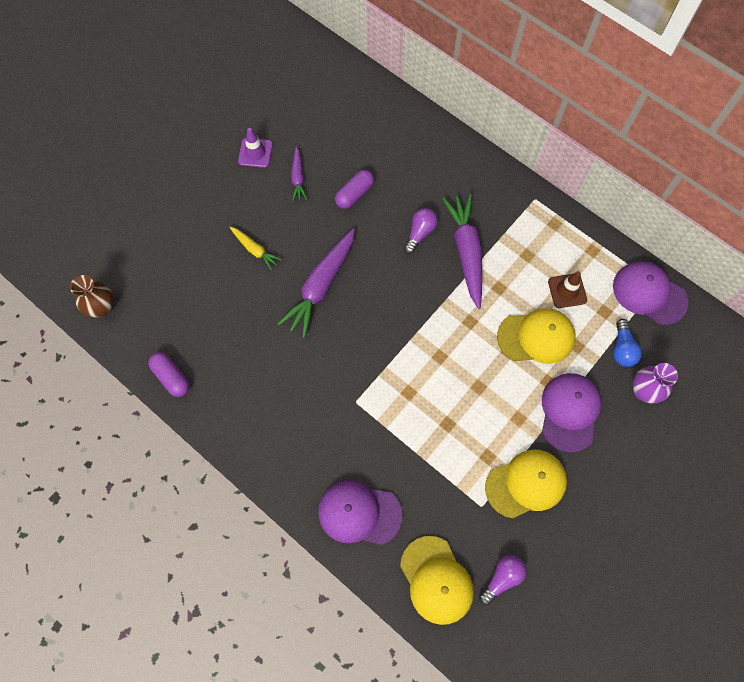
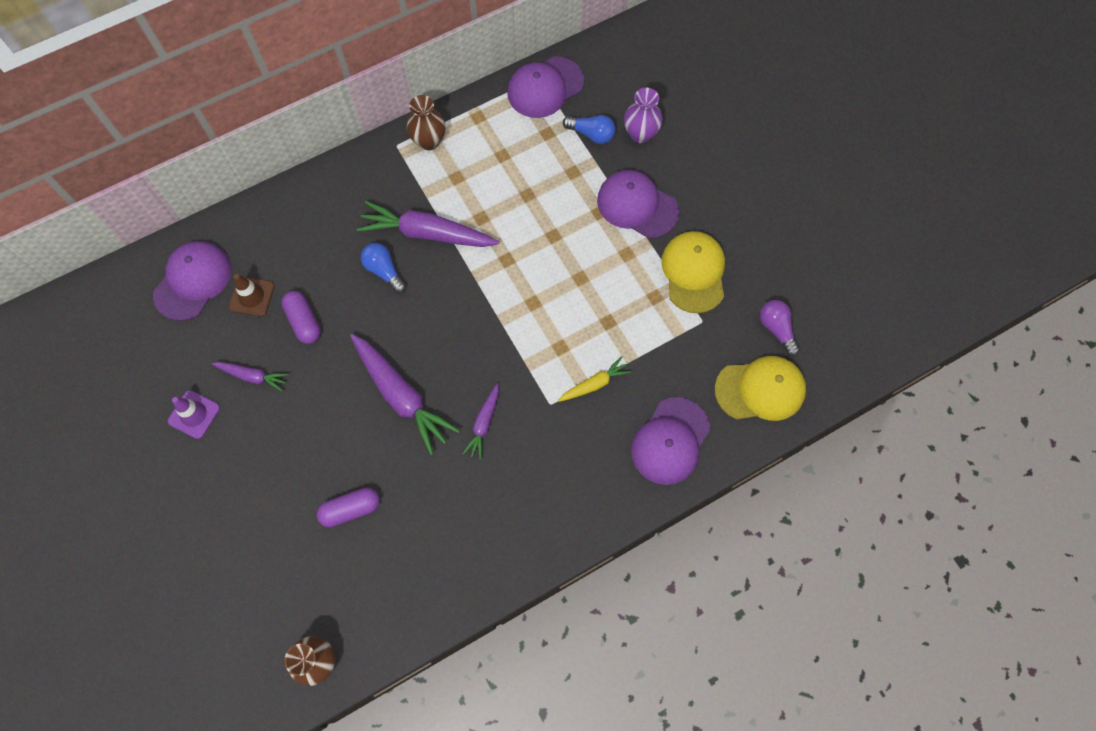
camera: 70 degrees left, 0 degrees up
(171, 377) = (443, 599): purple capsule -> purple capsule (351, 509)
(255, 250) = (323, 454): yellow carrot -> yellow carrot (594, 384)
(320, 356) = (484, 423): none -> purple carrot
(356, 108) = (193, 281): none -> purple cap
(420, 233) = (384, 271): purple light bulb -> blue light bulb
(536, 337) = (549, 204): yellow cap -> none
(551, 222) = (429, 141): none -> brown vase
(567, 291) = (511, 157): brown traffic cone -> brown traffic cone (252, 296)

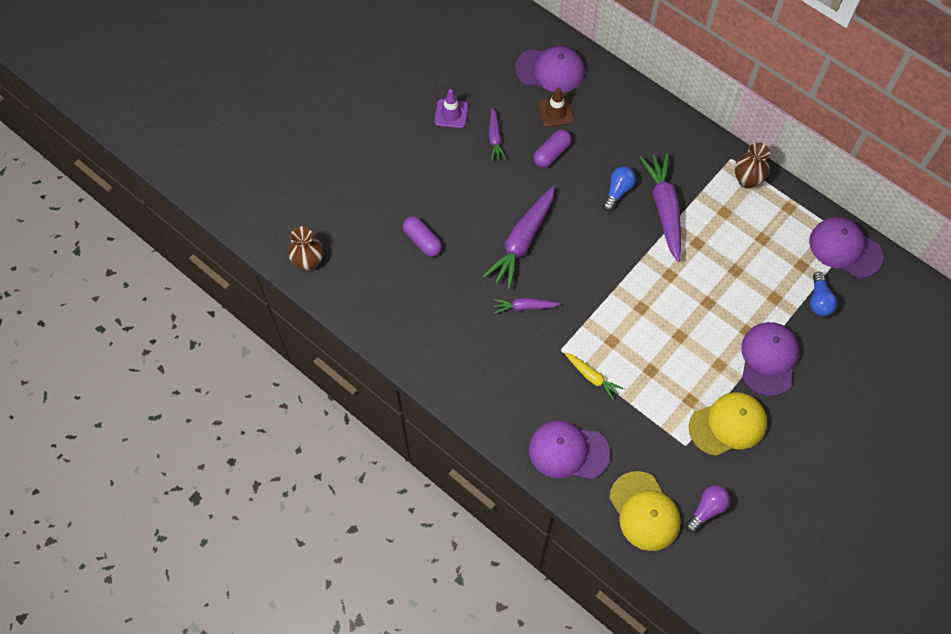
camera: 70 degrees right, 5 degrees down
(640, 134) = (840, 340): purple vase -> none

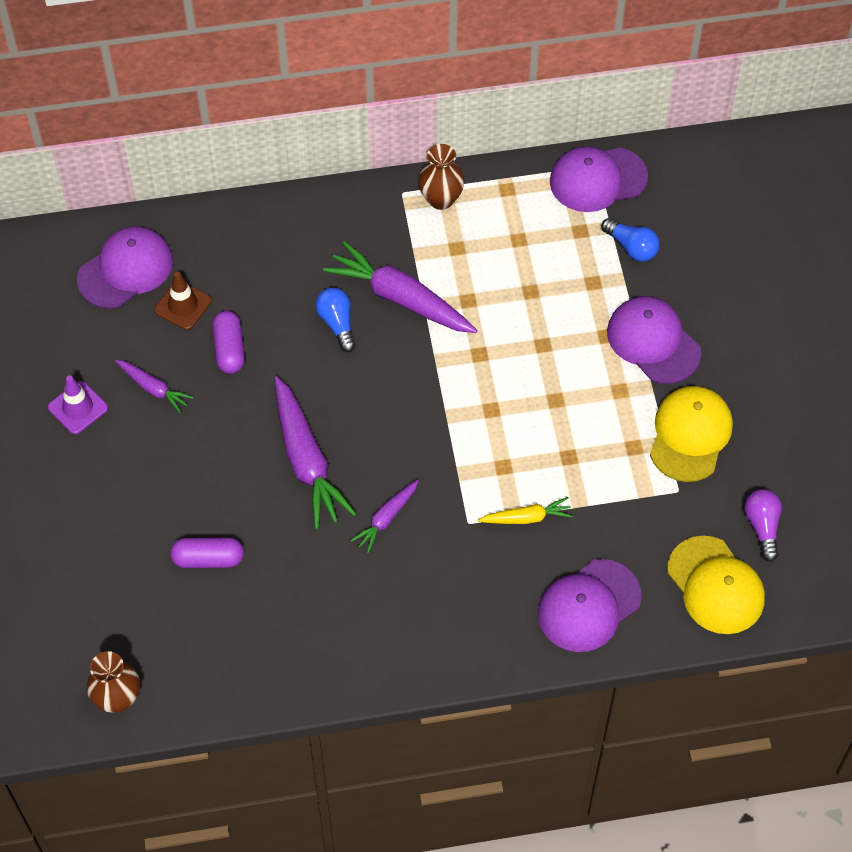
camera: 50 degrees left, 5 degrees down
(644, 511) = (715, 585): yellow cap -> yellow cap turned 45 degrees clockwise

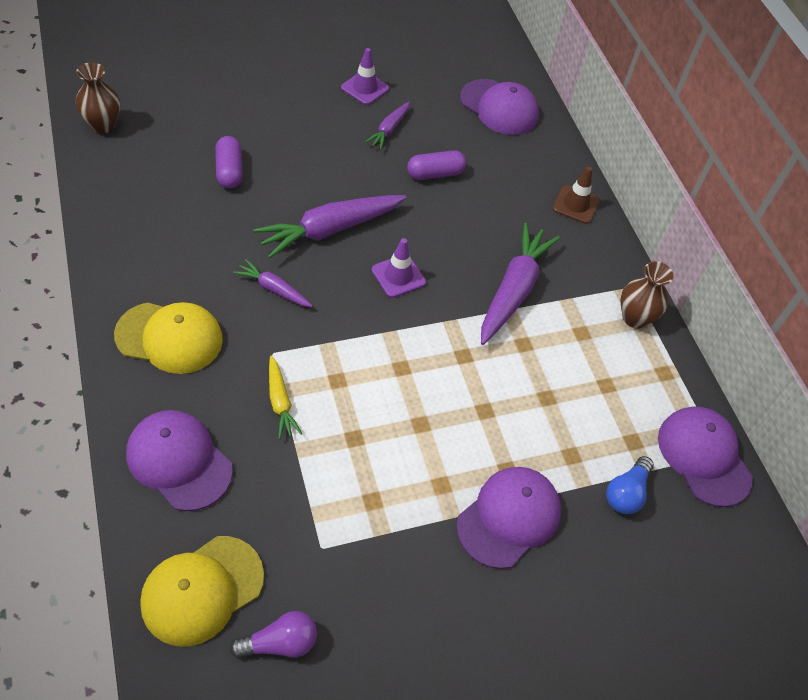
camera: 75 degrees right, 5 degrees down
(183, 305) = (472, 143): brown traffic cone -> brown traffic cone (575, 204)
(337, 323) = (476, 245): blue light bulb -> none
(375, 401) = (398, 276): none -> purple traffic cone
(690, 435) = (394, 559): yellow cap -> yellow cap (169, 337)

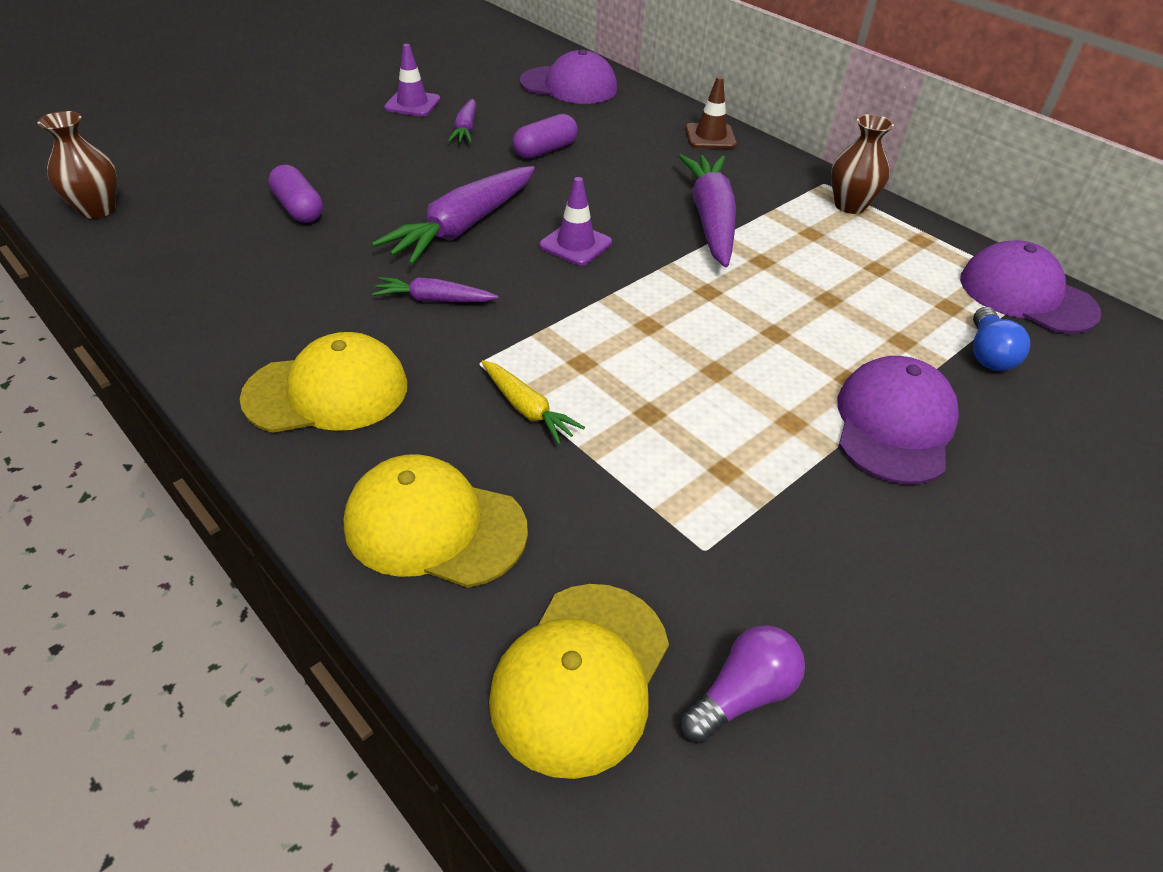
camera: 20 degrees left, 10 degrees down
(179, 461) = (434, 526): purple cap -> yellow cap

